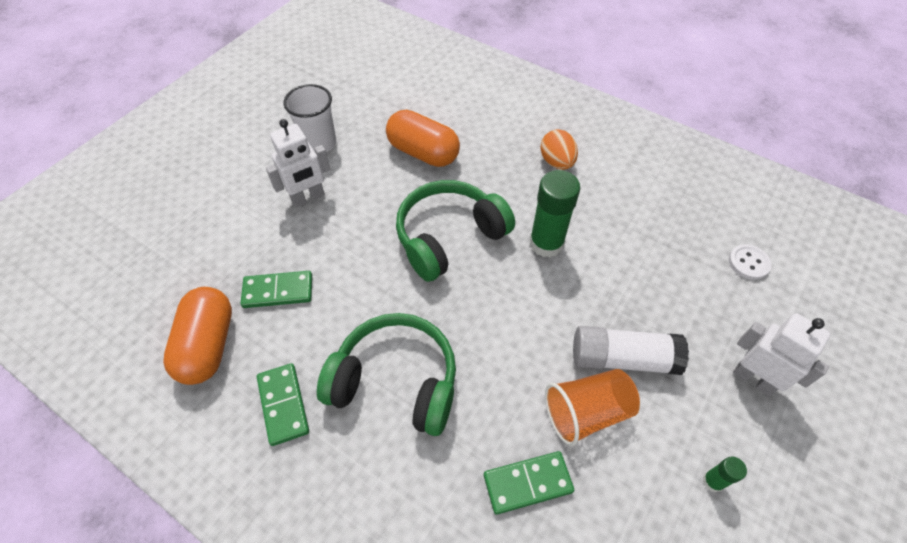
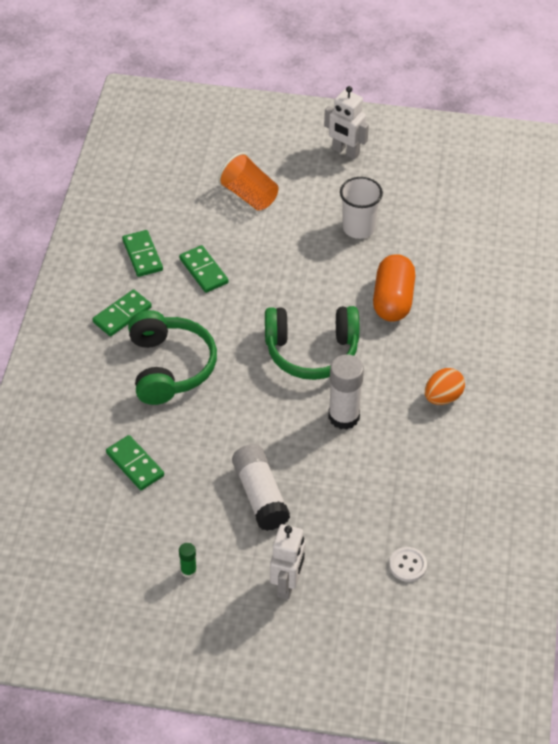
camera: 65 degrees right, 5 degrees down
(208, 345) = (142, 255): orange capsule -> green domino
(308, 198) = (297, 248): white robot -> white robot (345, 152)
(449, 237) = (311, 351): green headphones -> green headphones turned 150 degrees clockwise
(546, 243) = (344, 416): green glue stick -> white glue stick
(586, 412) = (203, 484): orange cup -> orange cup (249, 195)

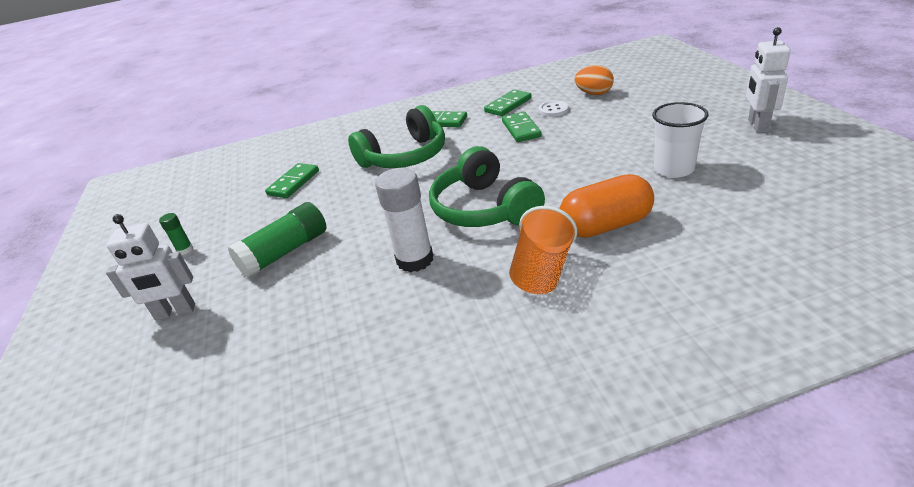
camera: 70 degrees right, 15 degrees down
(204, 271) = (521, 129): green domino -> green domino turned 45 degrees counterclockwise
(249, 195) = (629, 112): orange cup -> orange cup (542, 271)
(260, 495) = (285, 252): white glue stick -> green glue stick
(407, 565) = (217, 396): white button -> white button (553, 110)
(443, 397) = (499, 319): orange egg -> orange egg (594, 94)

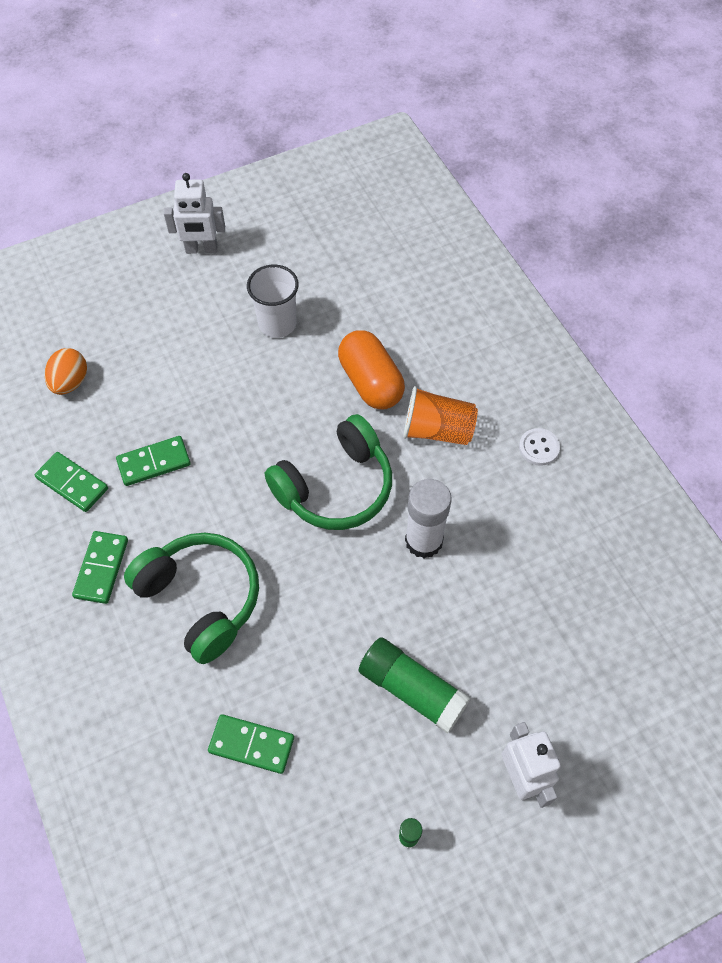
camera: 105 degrees left, 25 degrees up
(553, 110) = (107, 427): white button -> white button (539, 448)

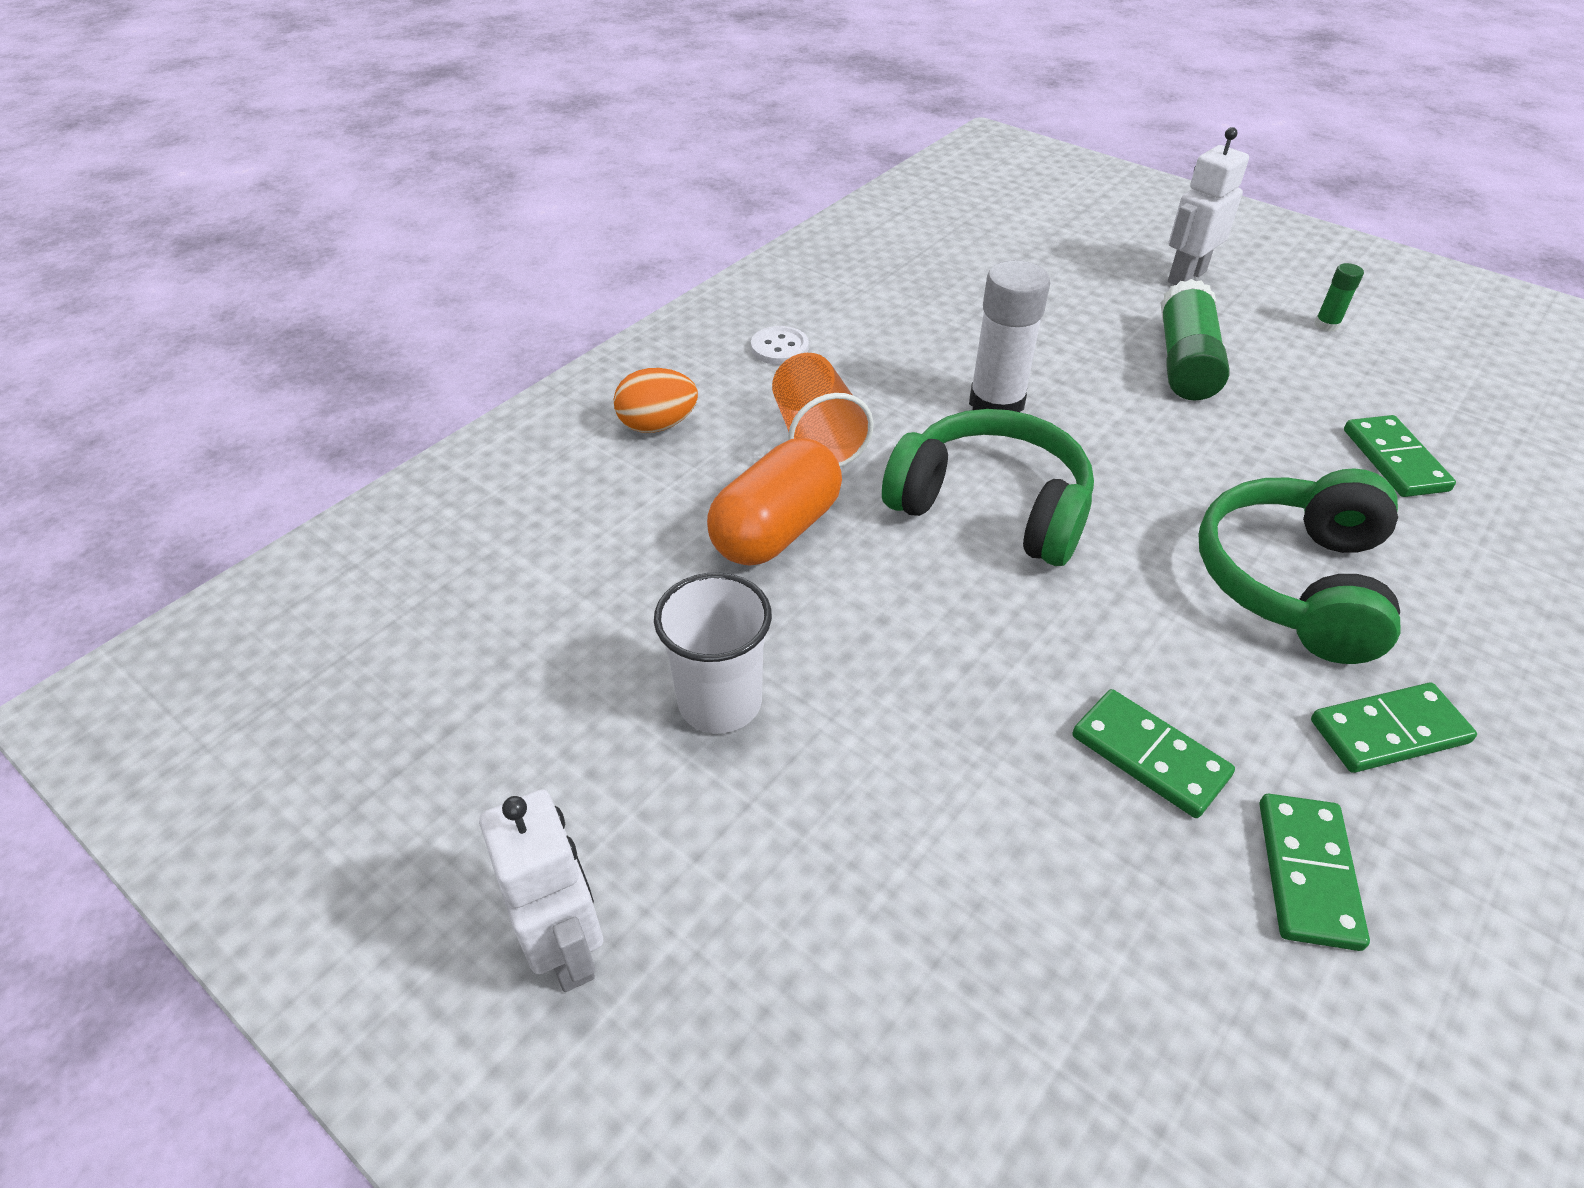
camera: 115 degrees left, 15 degrees down
(70, 382) = (1110, 1033): orange egg -> orange egg (658, 425)

